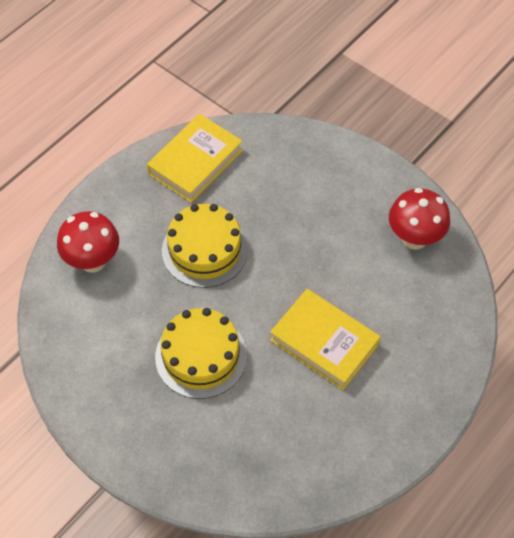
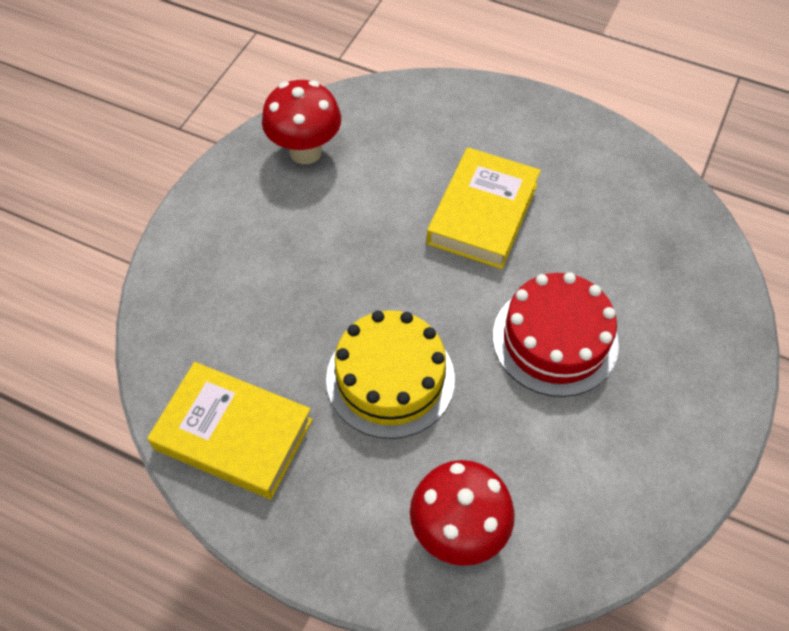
camera: 105 degrees left, 0 degrees up
(201, 356) = (555, 339): yellow cake -> red cake

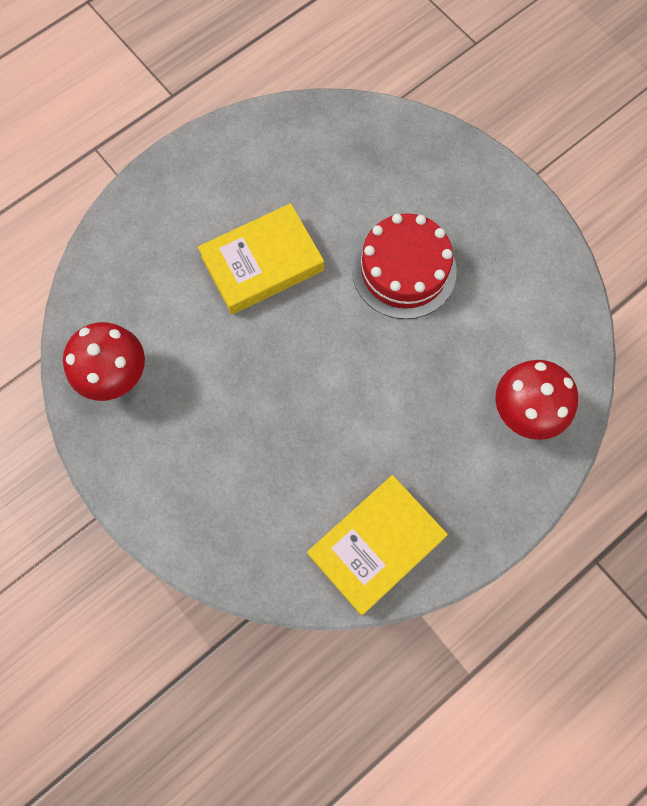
camera: 65 degrees left, 15 degrees up
(390, 378) = (381, 405): yellow cake -> none
(482, 214) = (262, 264): yellow book -> yellow book turned 75 degrees counterclockwise

